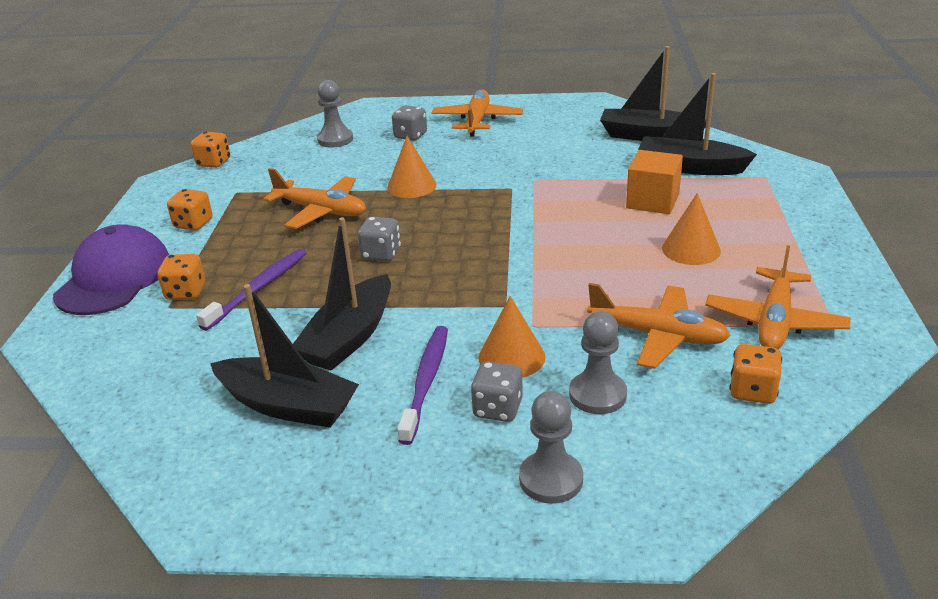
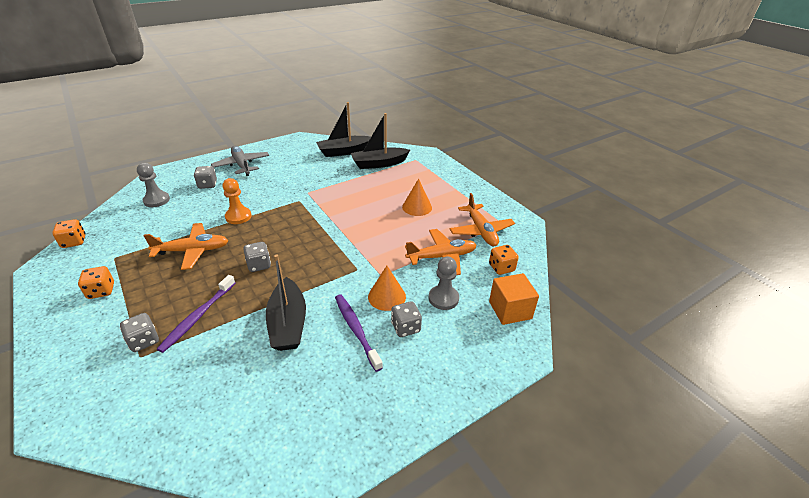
camera: 40 degrees left, 5 degrees up
(114, 278) = (71, 354): purple cap -> none
(186, 292) = (144, 341): orange dice -> grey dice
(259, 288) = (197, 317): purple toothbrush -> purple toothbrush turned 150 degrees counterclockwise
(287, 405) = (290, 382): black boat -> none
(411, 186) = (238, 216): orange cone -> orange pawn
(477, 121) = (242, 165): orange plane -> grey plane
(551, 479) = (462, 352): grey pawn -> none
(652, 201) = (377, 187): orange cube -> orange cube (510, 310)

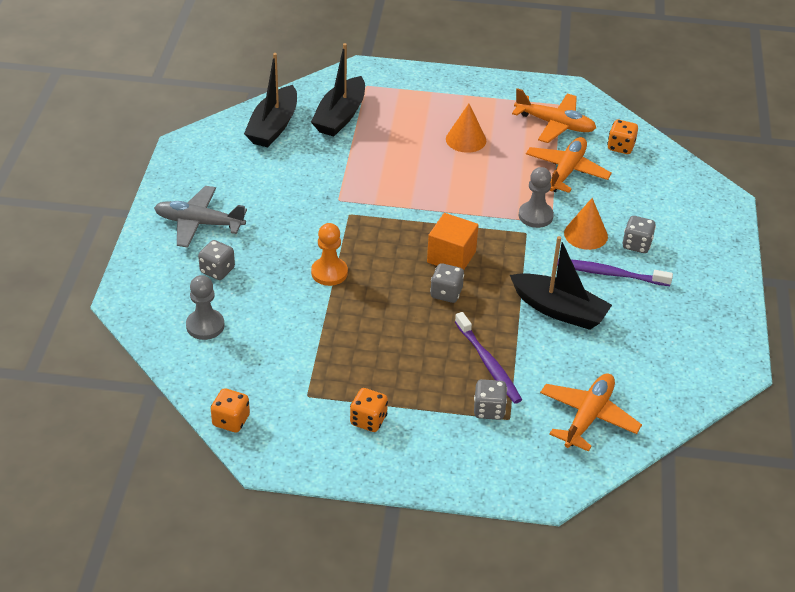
camera: 50 degrees left, 5 degrees up
(193, 251) = (364, 331): orange plane -> orange plane (588, 417)
(443, 298) = (623, 204): grey pawn -> grey pawn (535, 216)
(510, 310) = (676, 176): orange cube -> orange cube (451, 257)

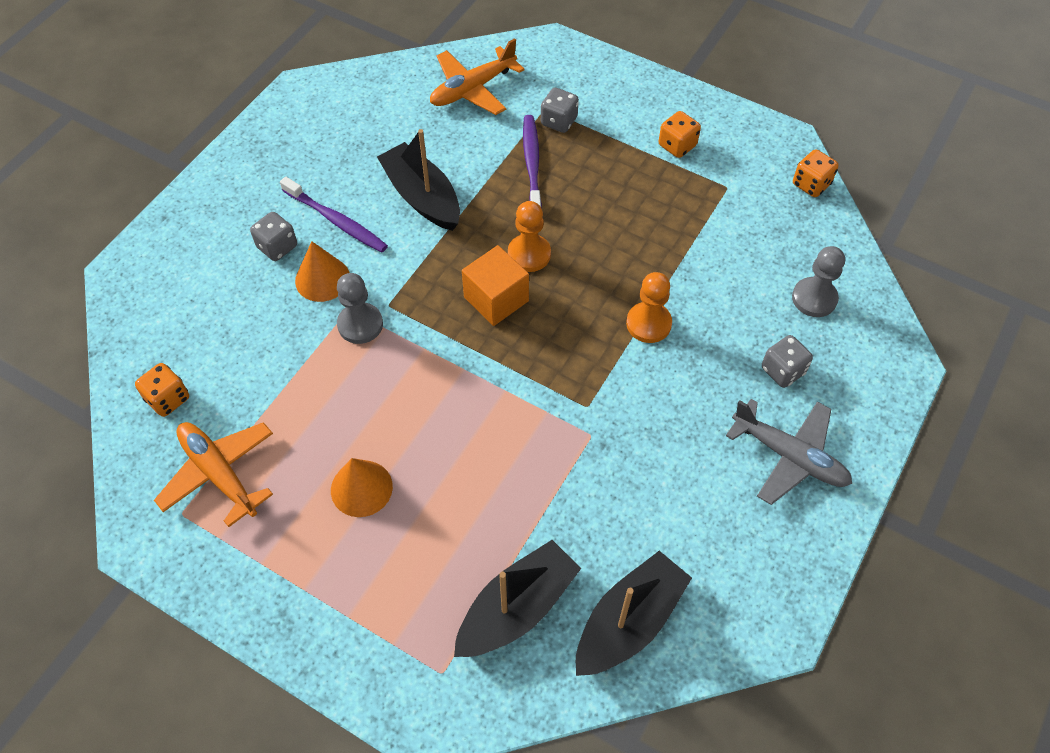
camera: 155 degrees left, 15 degrees up
(446, 293) = (529, 254): grey dice -> orange pawn
(566, 171) = (270, 382): orange plane -> none

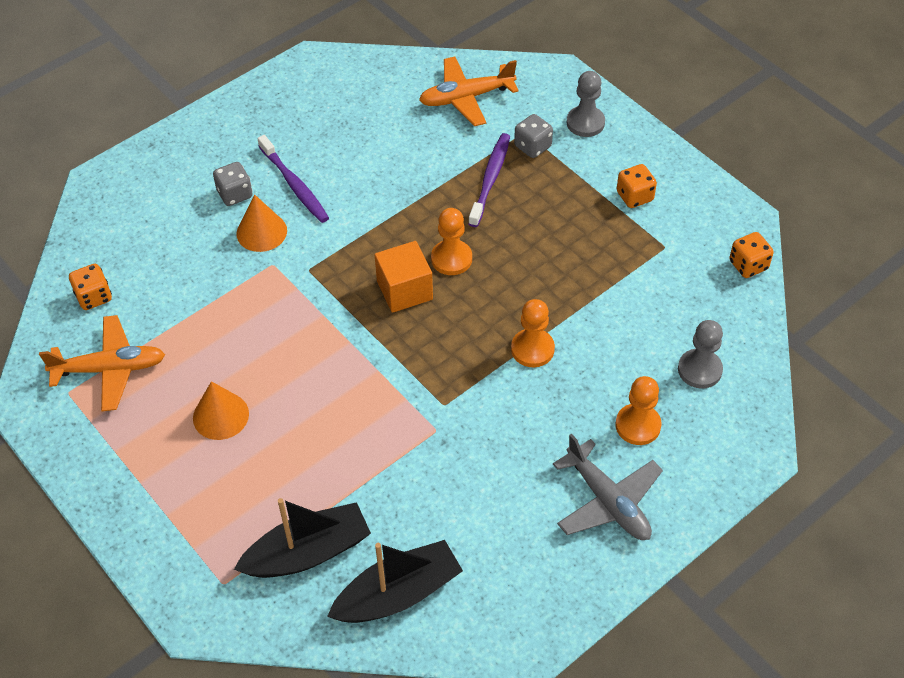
camera: 20 degrees right, 5 degrees down
(219, 473) = (110, 369): orange plane -> orange plane turned 105 degrees clockwise
(360, 324) = (277, 279): grey pawn -> grey pawn (585, 123)
(422, 197) = (378, 183): black boat -> none
(782, 371) = (638, 425): grey dice -> orange pawn

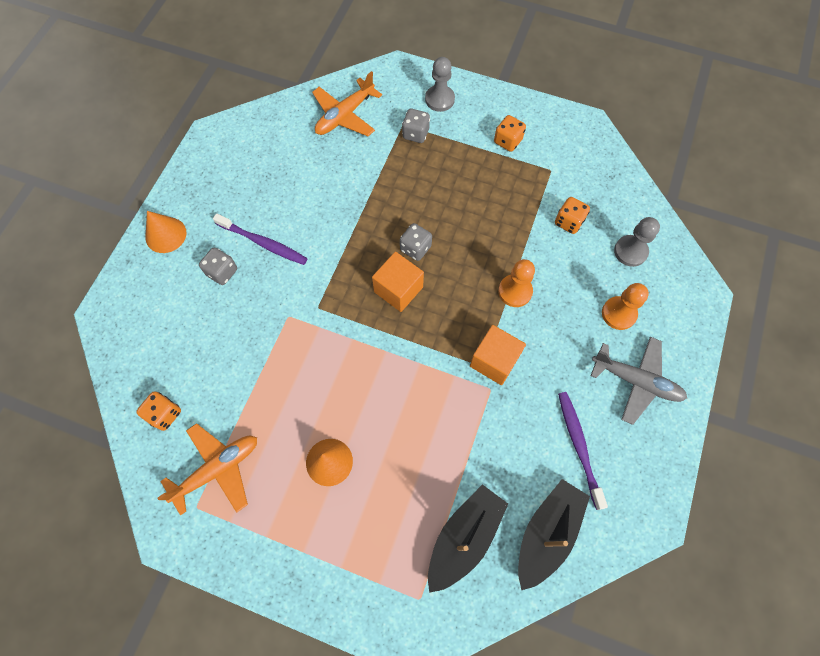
camera: 30 degrees left, 15 degrees up
(261, 232) = (263, 293): orange cone -> orange cone (166, 235)
(451, 259) = (415, 248): orange pawn -> grey dice
(460, 405) = (494, 361): none -> orange cube
(490, 178) = (402, 172): purple toothbrush -> purple toothbrush (579, 446)
(748, 265) = (611, 159): orange dice -> orange dice (568, 222)

